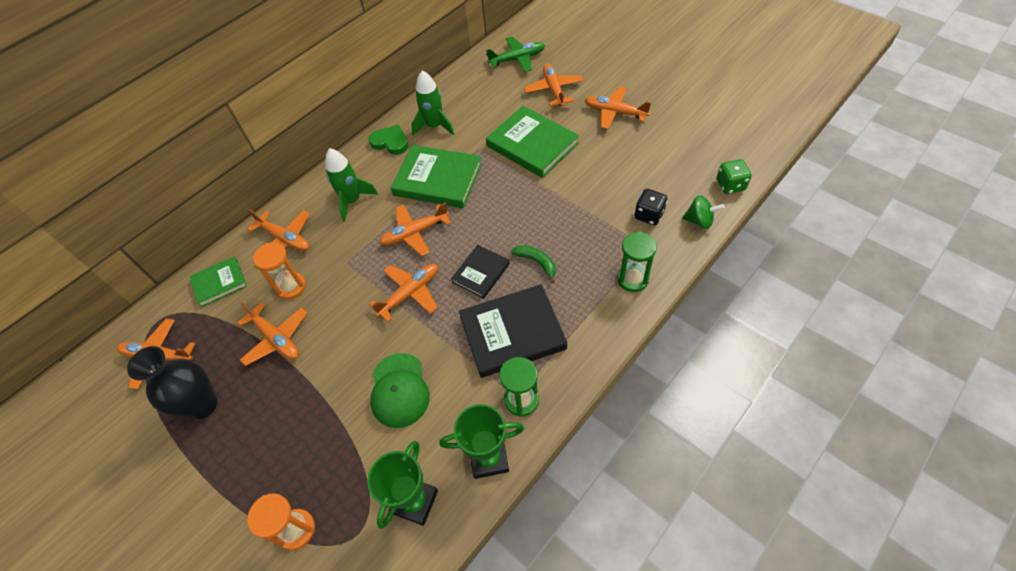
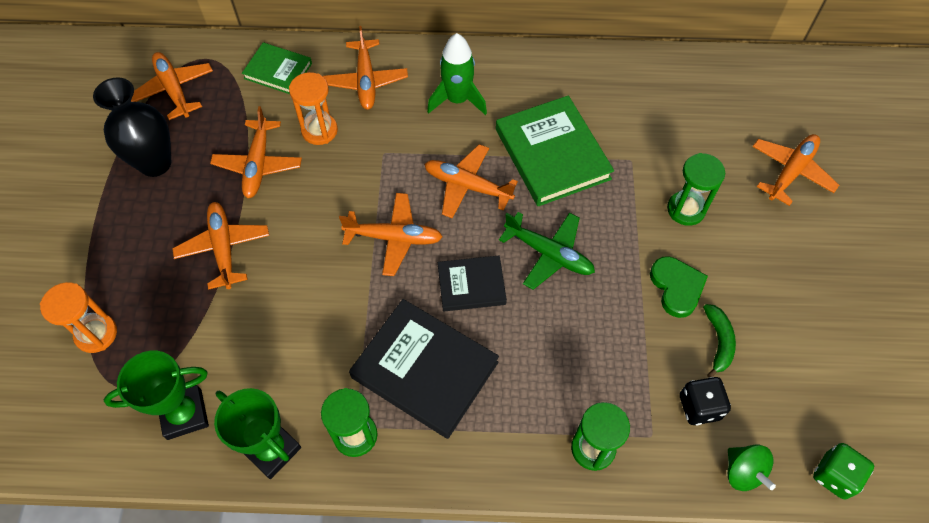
camera: 45 degrees right, 5 degrees up
(390, 142) = (560, 73): green heart -> green heart (676, 287)
(399, 390) = (283, 312): green cap -> none
(434, 126) = (619, 95): green rocket -> none
(517, 59) = (799, 100): green plane -> green plane (549, 254)
(532, 145) = (686, 209): green book -> green hourglass
(536, 262) = (530, 331): green banana -> green banana (718, 342)
(614, 112) = (822, 262): orange plane -> orange plane (224, 248)

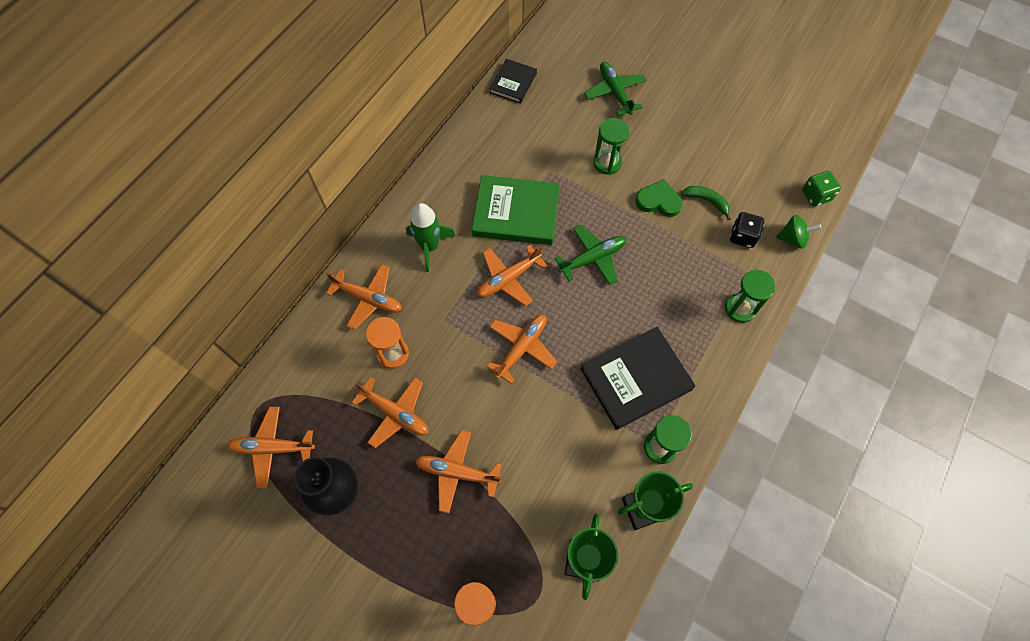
camera: 60 degrees left, 5 degrees up
(278, 71) = (312, 358): green book -> none
(471, 285) = (589, 317): black book -> black book (513, 83)
(791, 172) = (615, 92): orange plane -> green plane

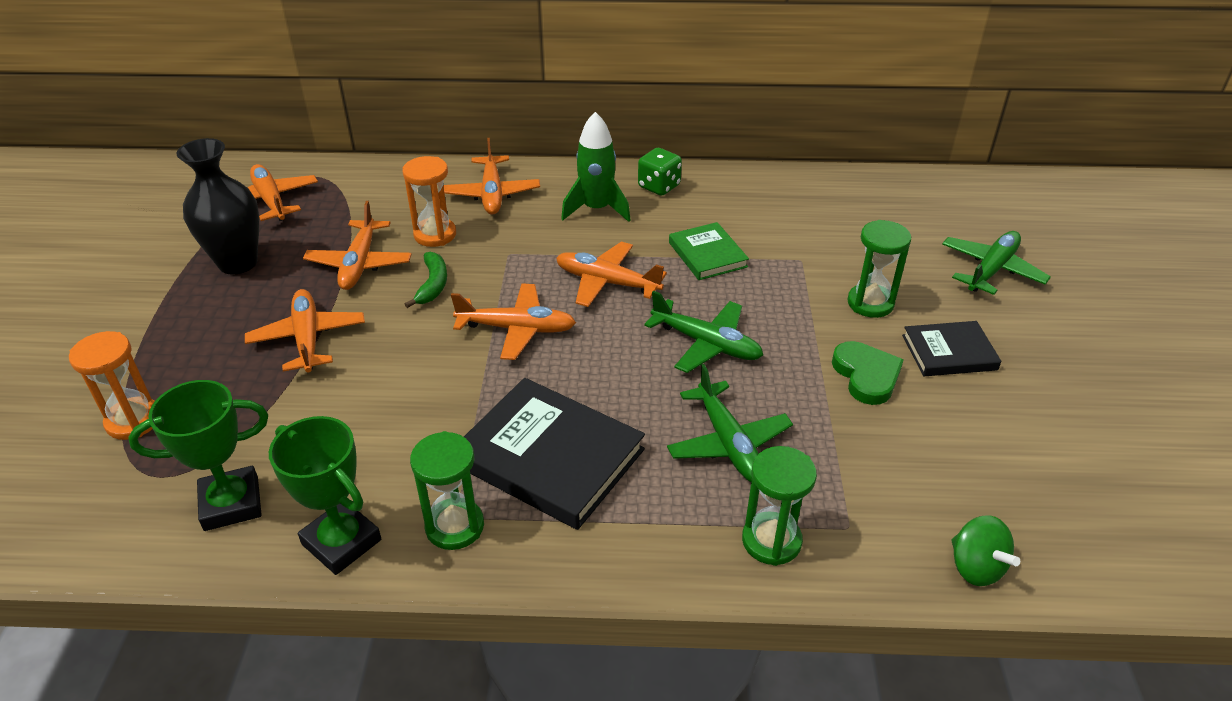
camera: 60 degrees right, 25 degrees down
(513, 83) = (891, 185): black book -> black book (949, 352)
(516, 213) = (707, 255): green book -> green book, size x0.57
(670, 290) = (728, 443): none -> green plane
(706, 201) = (925, 428): green banana -> green banana (432, 285)
(742, 236) = (908, 496): black dice -> none
(815, 196) = (1100, 571): green dice -> green dice (659, 186)

